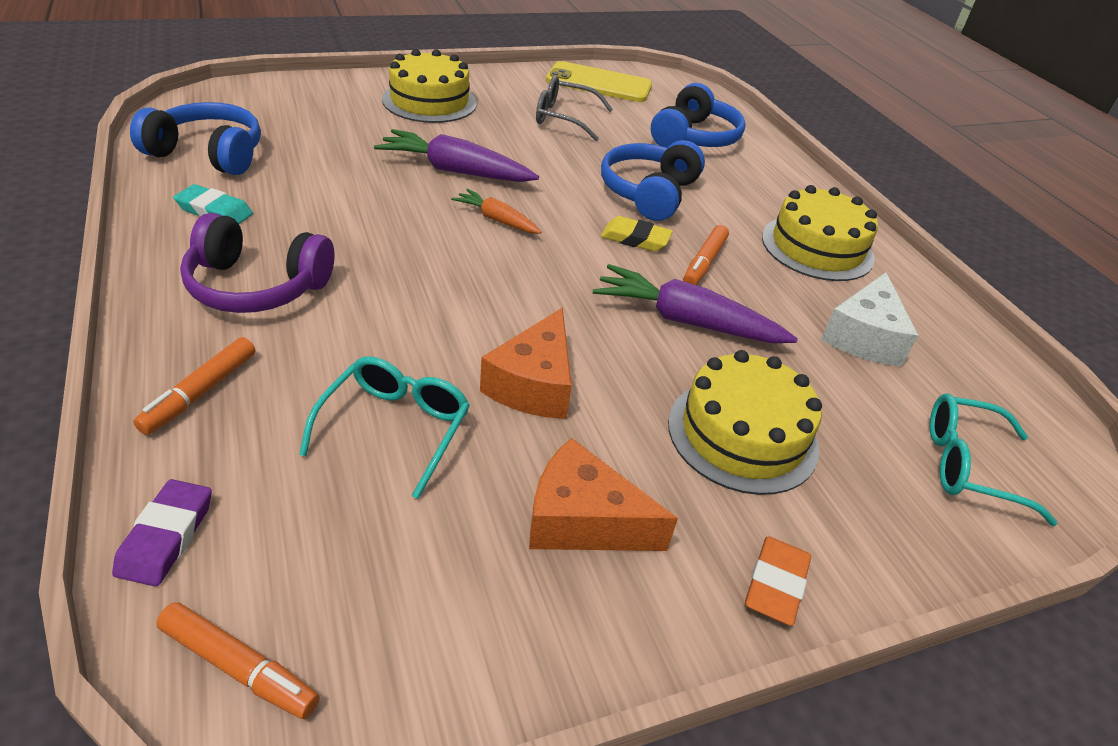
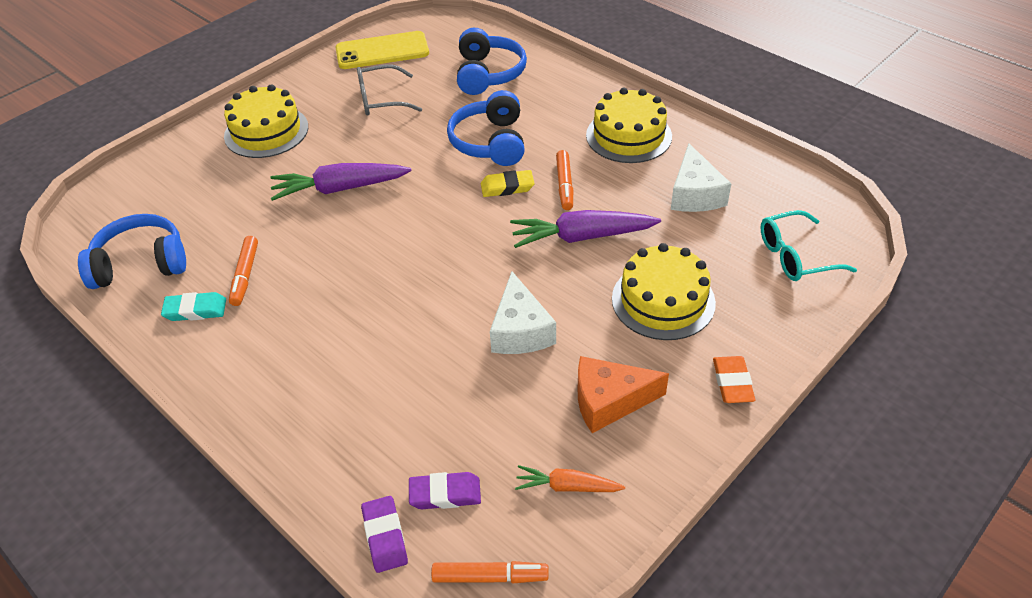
camera: 20 degrees left, 5 degrees up
(201, 392) = (319, 443): orange marker -> orange marker (245, 275)
(256, 286) = (284, 353): purple headphones -> none
(283, 524) = (445, 494): none -> purple eraser
(395, 427) = (460, 402): turquoise glasses -> none
(497, 220) = (403, 217): orange carrot -> orange carrot (567, 486)
(534, 384) = (520, 330): orange cheese -> white cheese

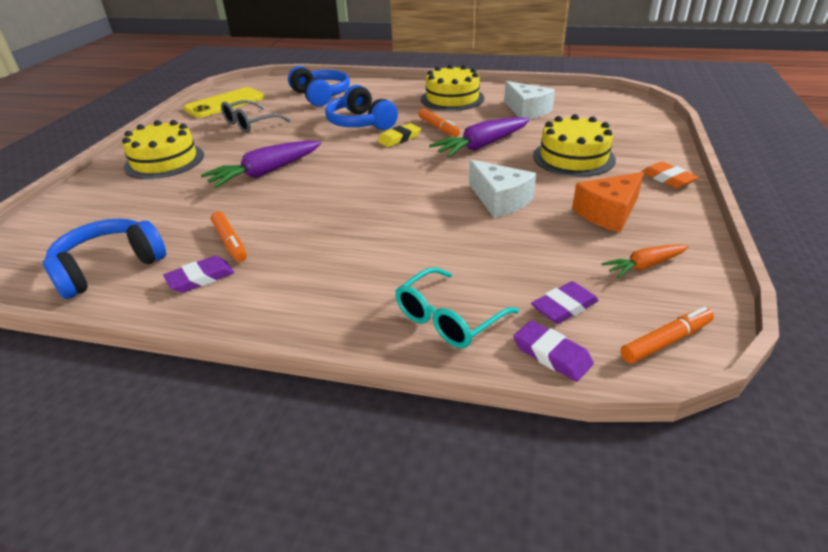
camera: 30 degrees left, 10 degrees down
(195, 310) = (201, 278): turquoise eraser -> purple eraser
(795, 256) = (620, 118): turquoise glasses -> turquoise glasses (448, 319)

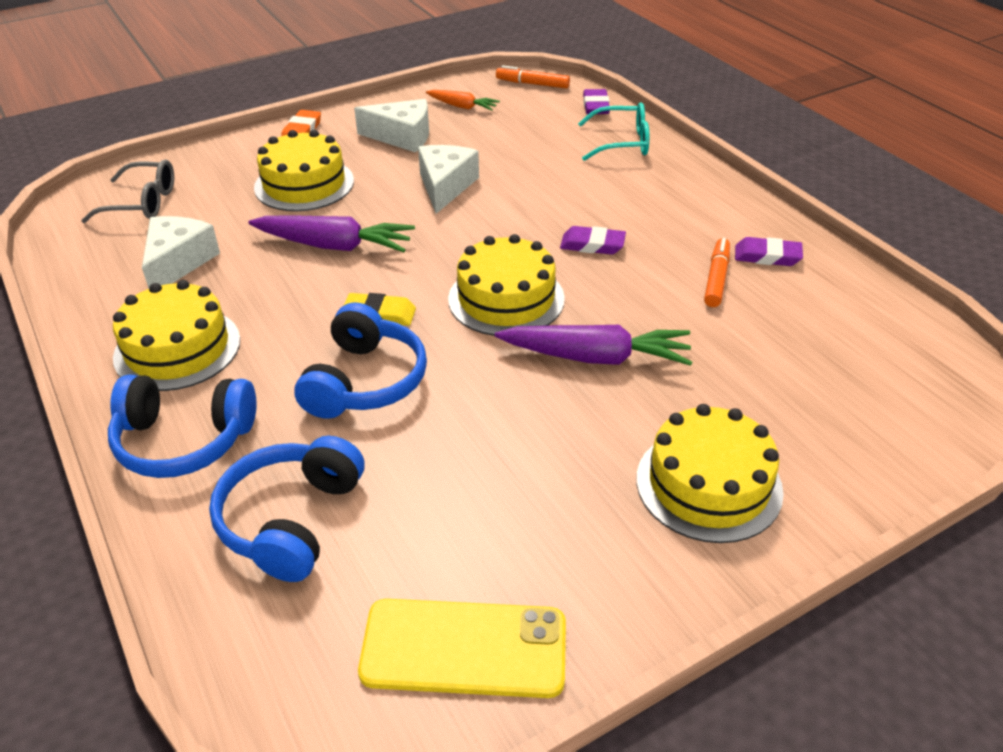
camera: 135 degrees left, 5 degrees up
(109, 267) = (850, 314): blue headphones -> blue headphones (184, 441)
(250, 124) = (501, 507): grey glasses -> grey glasses (143, 203)
(349, 170) = (506, 299): none -> yellow cake
(438, 127) = (310, 302): orange marker -> none
(564, 307) = (548, 115): purple eraser -> purple eraser (592, 245)
(608, 213) = (402, 137): orange cheese -> white cheese

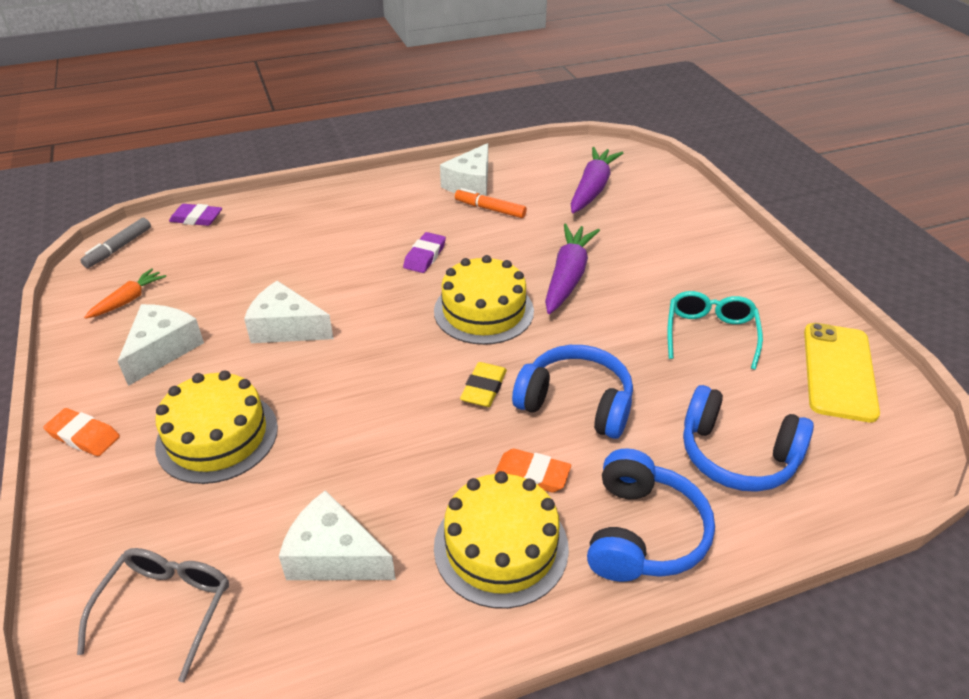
camera: 80 degrees left, 0 degrees up
(262, 359) = (532, 474): none -> orange eraser
(334, 246) = (358, 415): purple carrot -> purple carrot (592, 189)
(533, 84) = (119, 248): orange marker -> grey marker
(622, 143) = (274, 215): turquoise glasses -> turquoise glasses (710, 334)
(708, 484) = (696, 253): yellow cake -> none
(767, 256) = (471, 184): purple eraser -> white cheese

